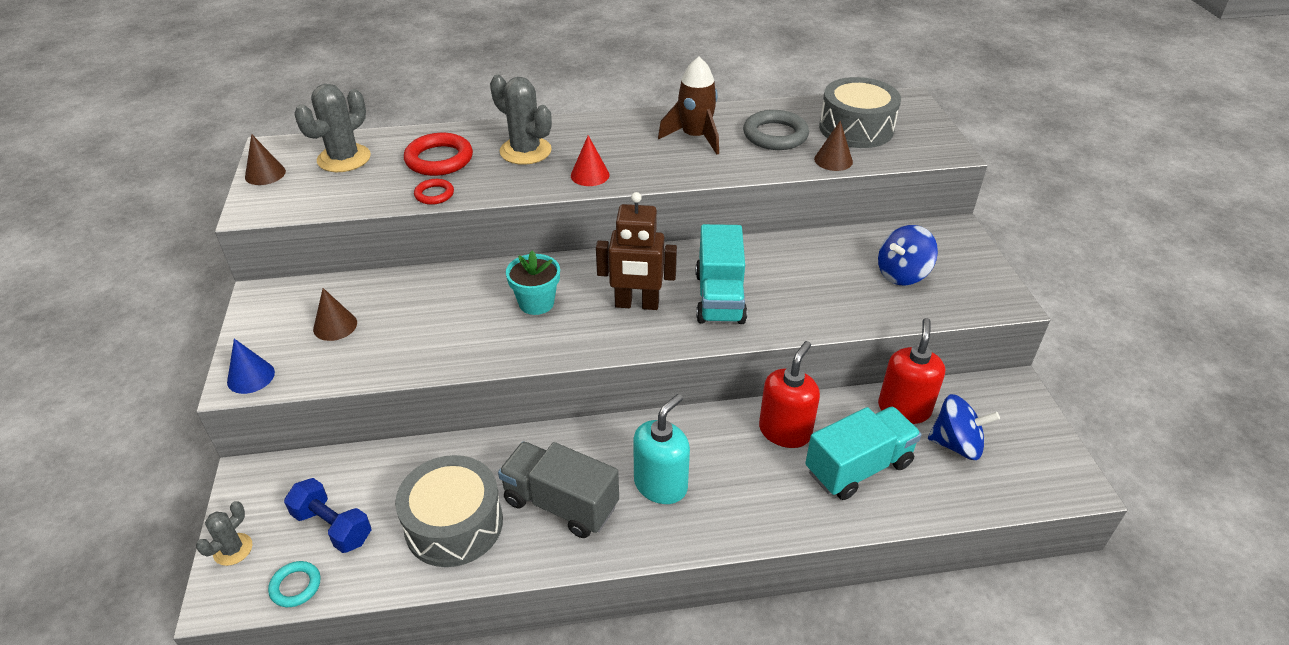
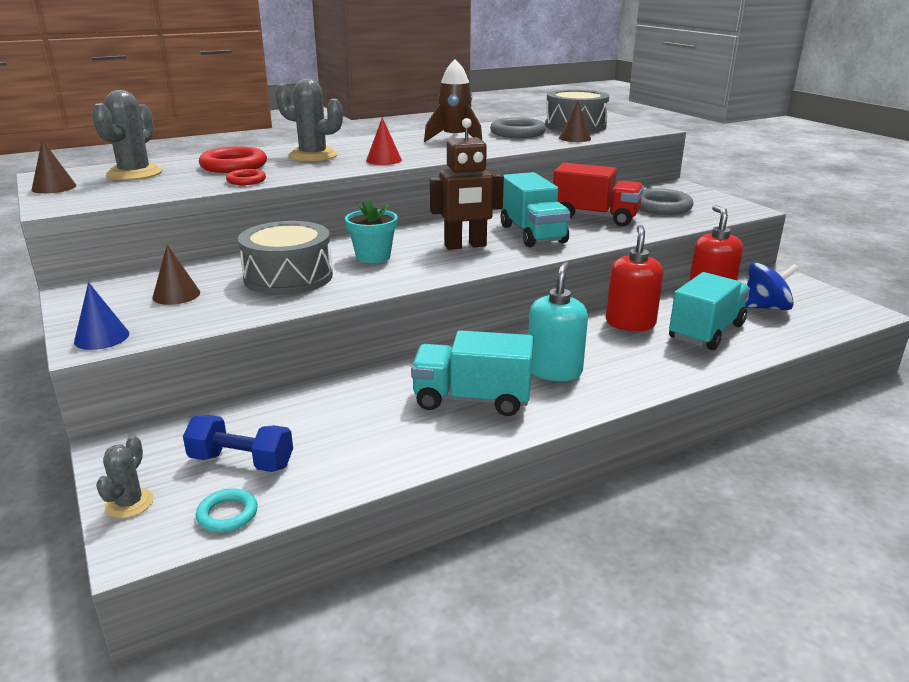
camera: 20 degrees left, 15 degrees down
(454, 524) = (375, 433): grey drum -> grey drum (288, 277)
(560, 504) = (472, 399): grey truck -> turquoise truck
(810, 279) = (595, 217): none -> red truck
(902, 274) = (661, 207): blue spinning top -> grey ring

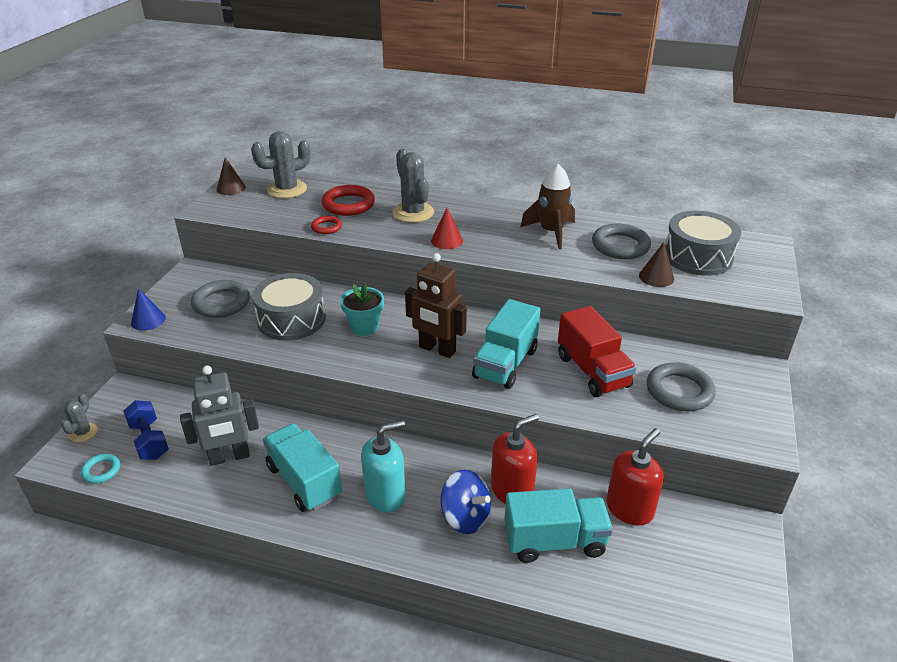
camera: 45 degrees right, 10 degrees up
(129, 503) = (83, 432): grey cactus -> grey cactus turned 45 degrees counterclockwise
(176, 295) = (221, 303): brown cone -> grey ring
(365, 424) = (229, 457): none -> grey robot
(765, 307) = (658, 555): blue spinning top -> blue spinning top (465, 517)

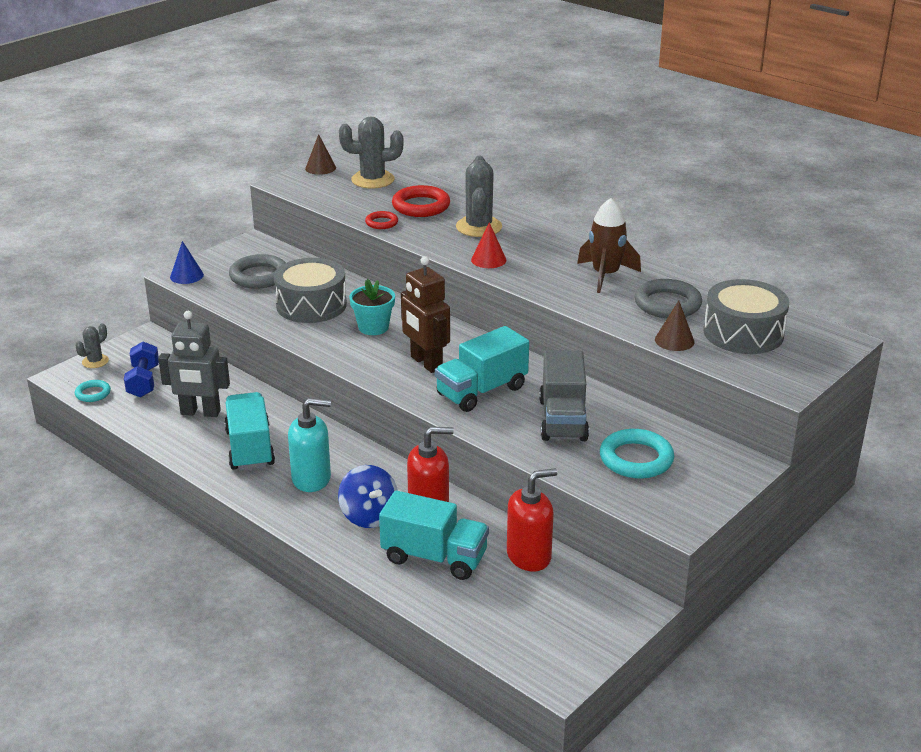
camera: 25 degrees right, 5 degrees down
(592, 371) = (563, 420): red truck -> grey truck
(679, 391) = (636, 459): grey ring -> turquoise ring

